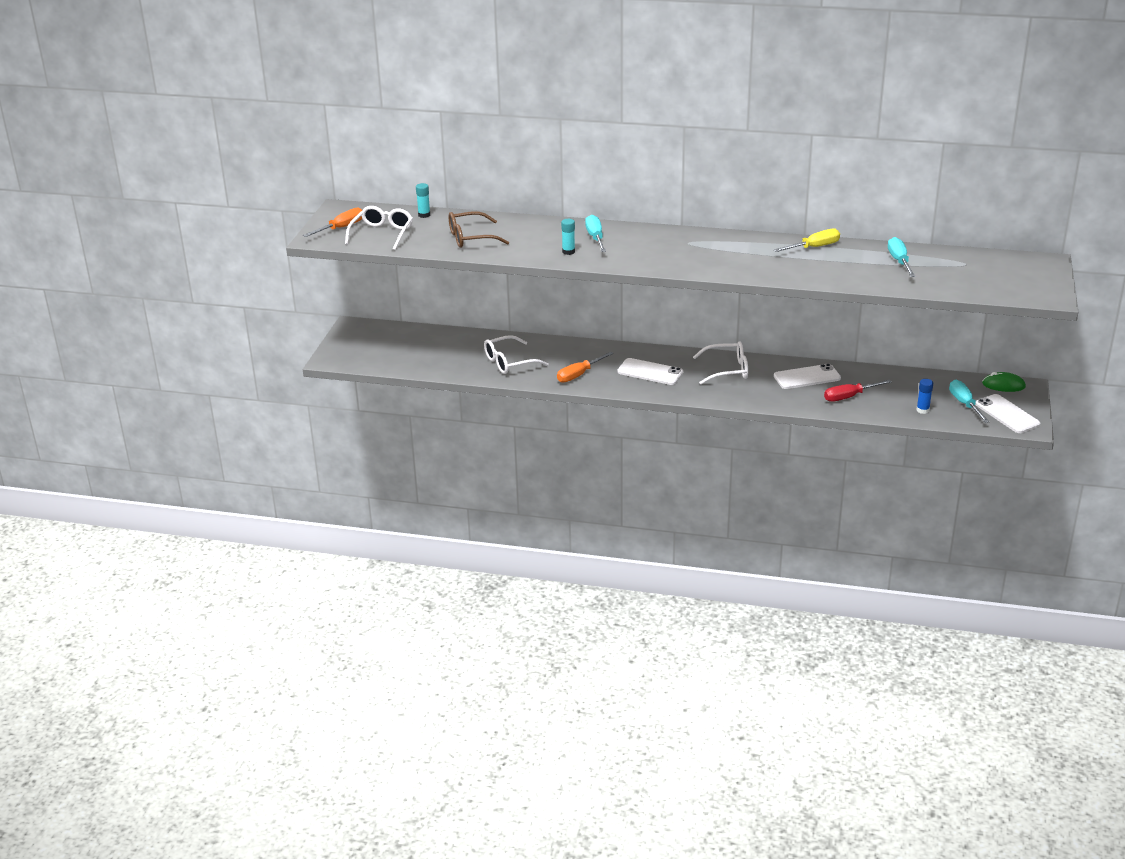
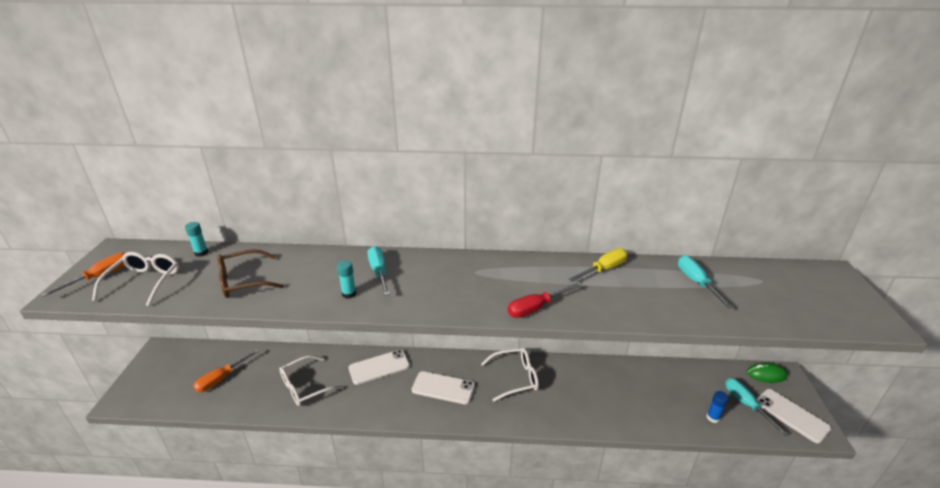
camera: 10 degrees left, 0 degrees up
(579, 375) = (374, 398): orange screwdriver -> orange screwdriver (221, 379)
(807, 377) = (590, 381): white phone -> white phone (379, 367)
(849, 397) = (638, 405): red screwdriver -> red screwdriver (535, 308)

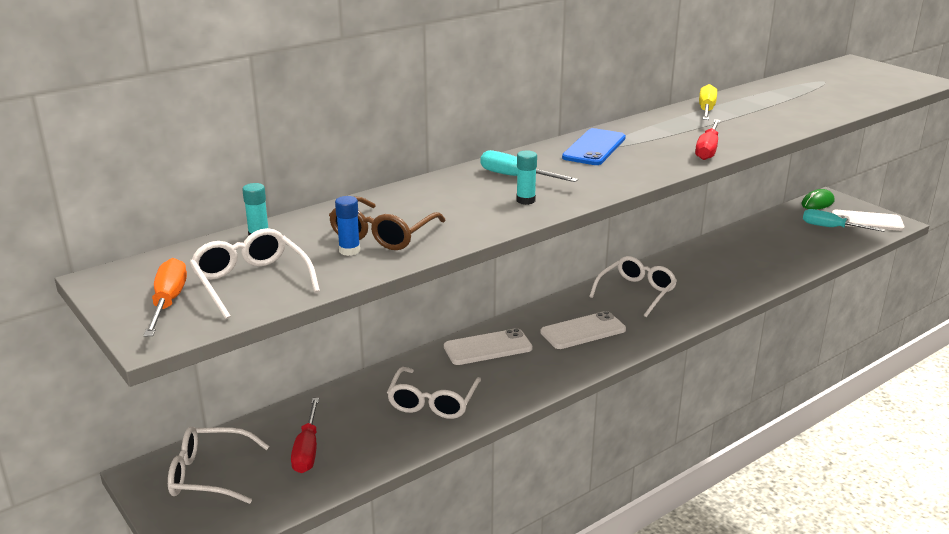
camera: 40 degrees left, 5 degrees down
(174, 366) = (209, 475): none -> white glasses
(221, 379) = (307, 450): orange screwdriver -> red screwdriver
(379, 367) = (488, 348): white phone -> white phone turned 45 degrees clockwise
(465, 269) = (594, 148): none -> blue phone
(696, 282) = (785, 96): turquoise screwdriver -> none
(712, 417) = (822, 246): blue glue stick -> blue glue stick (349, 250)

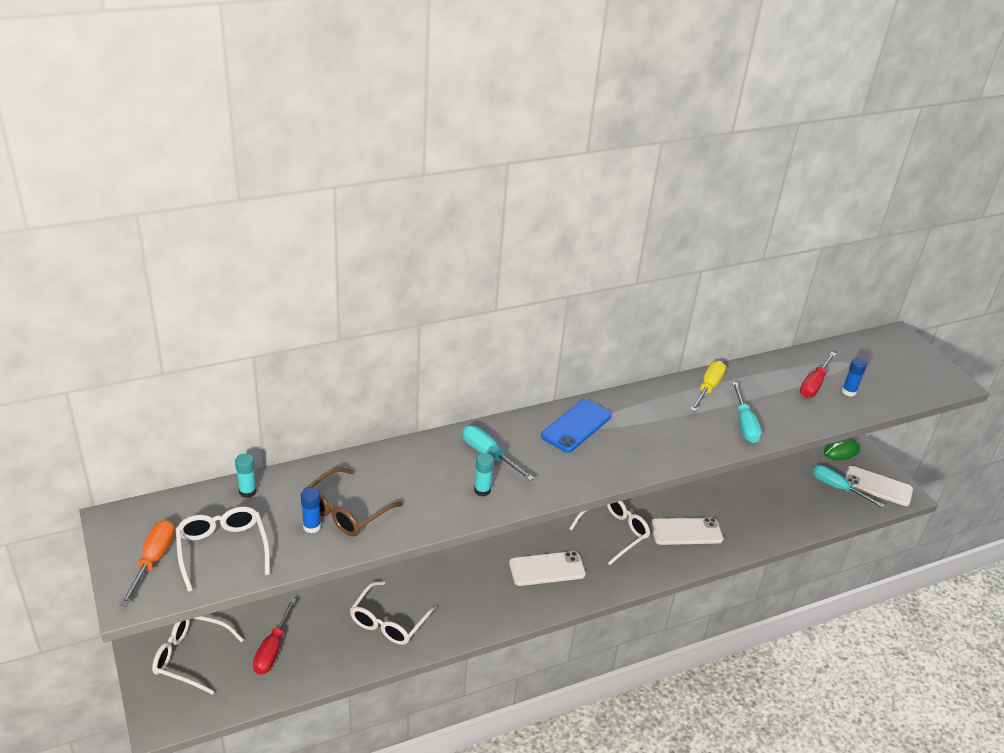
camera: 10 degrees right, 10 degrees up
(488, 348) = (457, 570): white phone -> white phone (686, 532)
(707, 150) = (677, 450): red screwdriver -> red screwdriver (814, 384)
(759, 126) = (744, 424): none -> turquoise screwdriver
(839, 96) = (848, 392): none -> blue glue stick

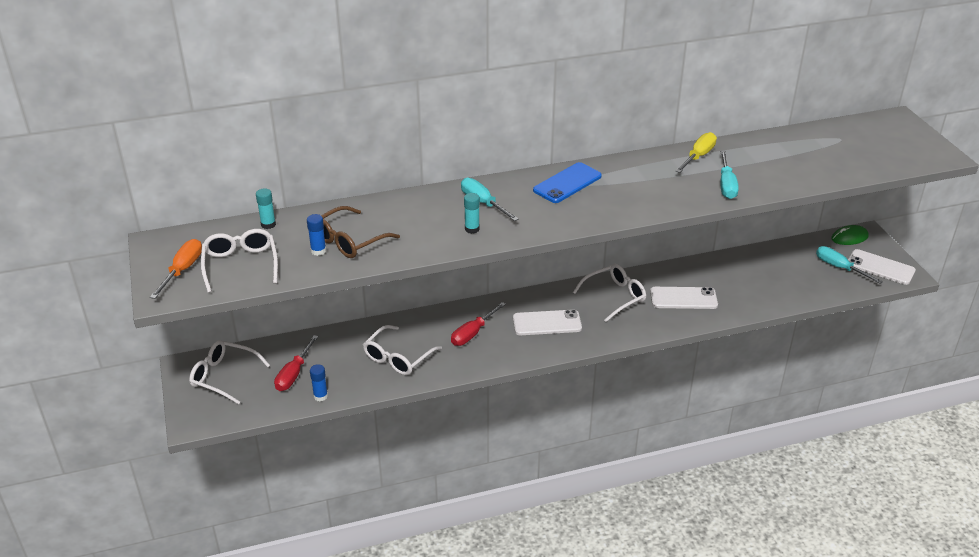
camera: 10 degrees right, 0 degrees up
(814, 384) = (802, 155): red screwdriver -> red screwdriver (473, 333)
(848, 392) = (835, 161): blue glue stick -> blue glue stick (320, 396)

